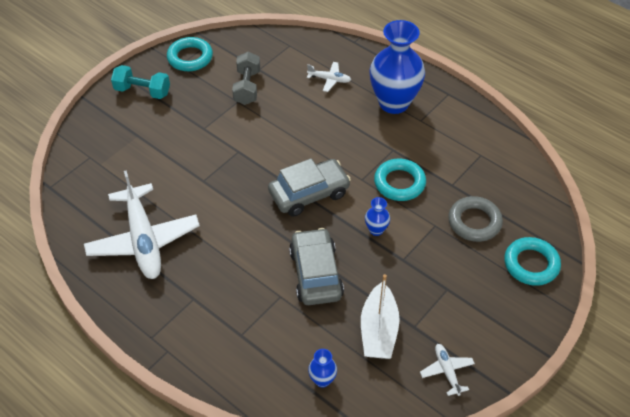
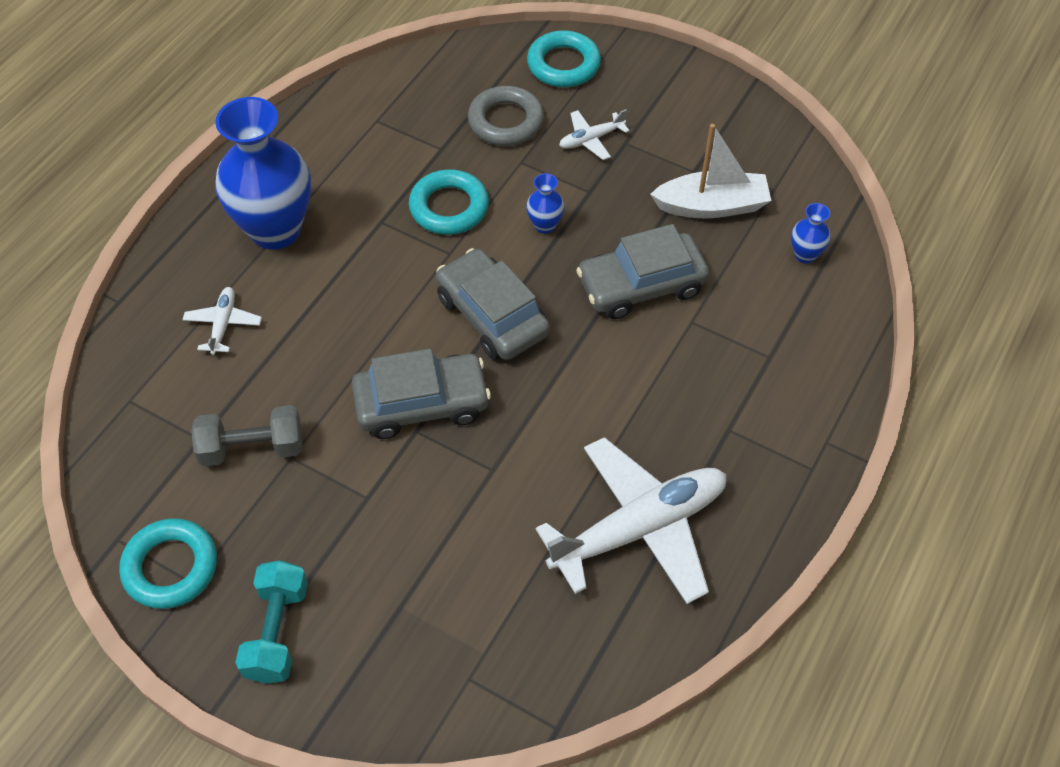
camera: 100 degrees left, 5 degrees up
(255, 155) = (422, 404): none -> grey car
(447, 371) = (748, 135): white plane -> white plane (591, 139)

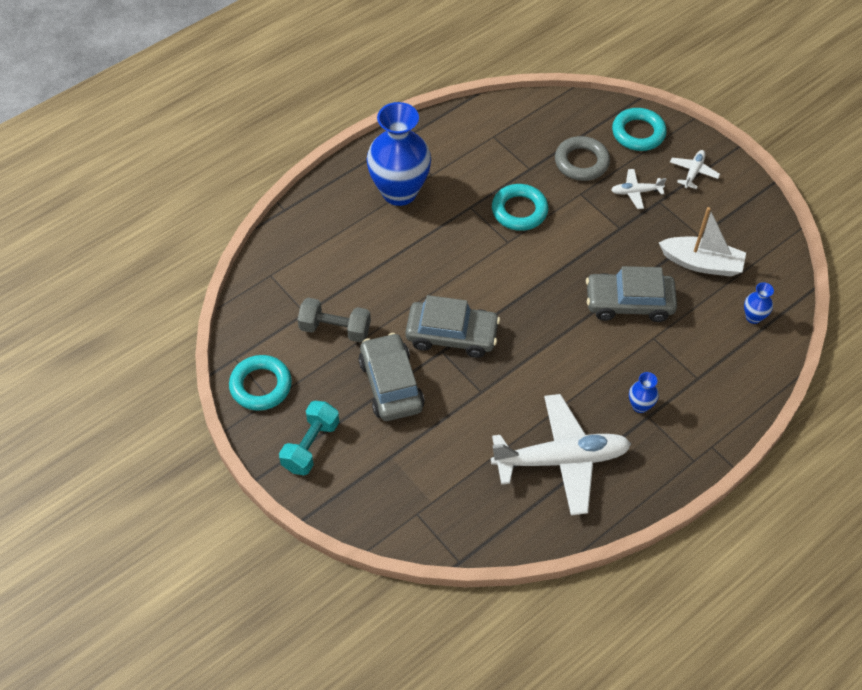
camera: 20 degrees right, 0 degrees up
(223, 324) = (344, 244): white plane -> white plane (693, 172)
(492, 315) = (520, 292): grey car -> grey car (391, 384)
(545, 225) = (579, 242): blue vase -> blue vase (640, 406)

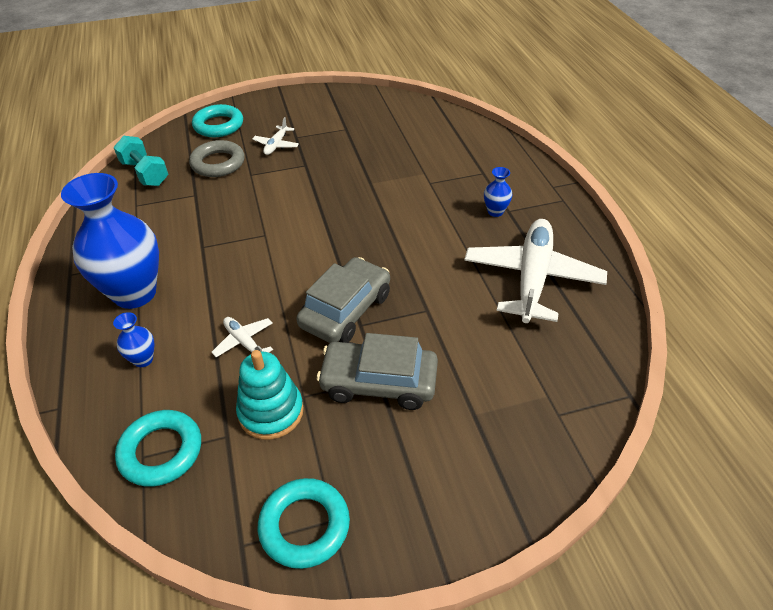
camera: 65 degrees left, 10 degrees down
(311, 446) = (425, 495): turquoise dumbbell -> turquoise dumbbell (145, 173)
(335, 329) = (271, 412): grey dumbbell -> turquoise stacking toy
(519, 211) = (236, 216): turquoise ring -> turquoise ring (161, 451)
(629, 303) = (386, 184): grey car -> none
(693, 172) = (283, 112): white plane -> white plane (244, 342)
(701, 263) = (373, 136): white boat -> none
(753, 317) = (441, 129): blue vase -> blue vase (143, 359)

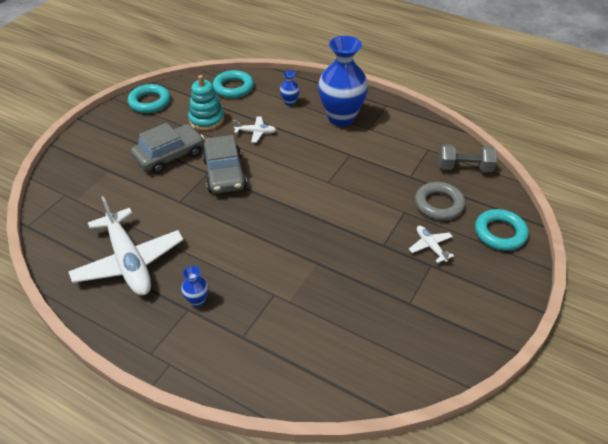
camera: 135 degrees right, 0 degrees up
(145, 173) = (464, 168): turquoise dumbbell -> grey dumbbell

